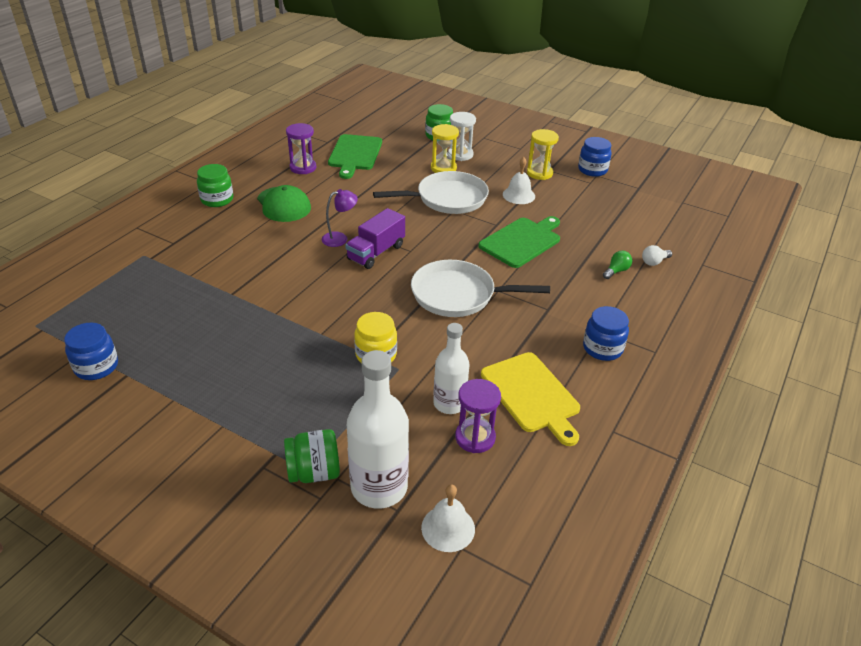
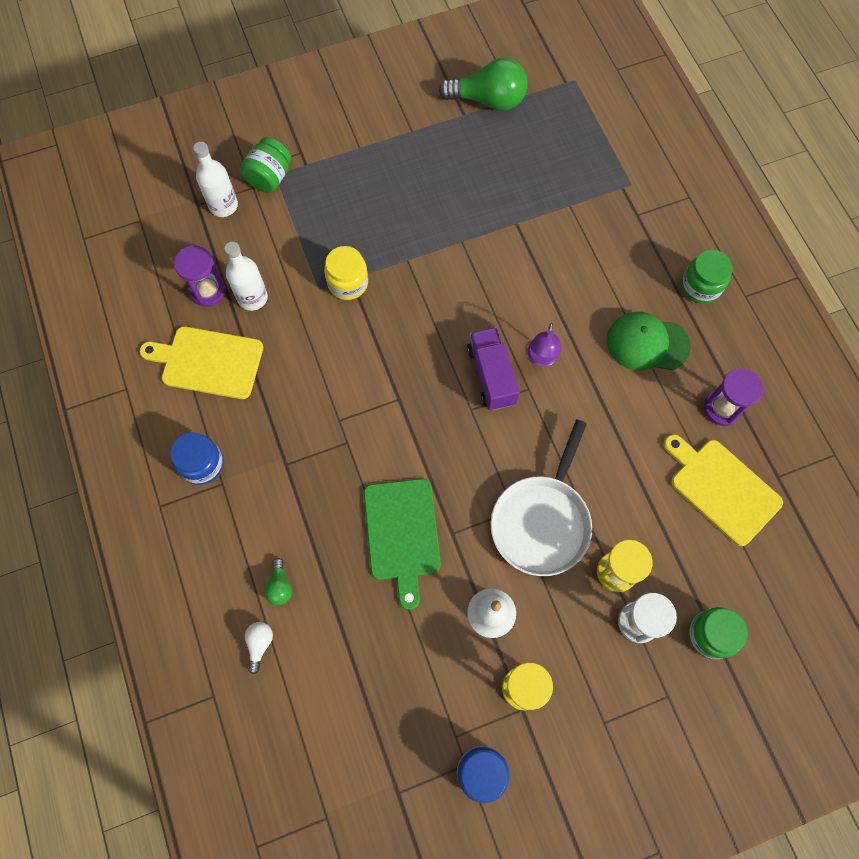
camera: 130 degrees right, 30 degrees up
(96, 367) = (488, 100): blue jar -> green light bulb
(355, 154) = (721, 488): green cutting board -> yellow cutting board
(379, 487) = (223, 205): white bottle -> white bottle, size x0.64
(448, 528) = (158, 223): white bell -> none
(458, 295) = (369, 401): white pan -> none

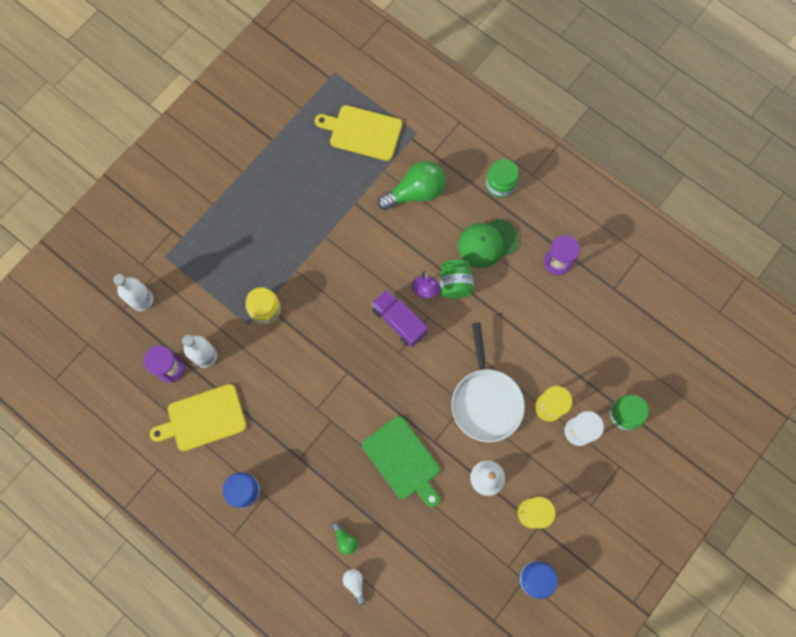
camera: 30 degrees left, 5 degrees up
(269, 177) = (162, 261): green jar -> green jar (455, 284)
(488, 100) = (283, 119): green light bulb -> green light bulb (415, 192)
(721, 488) = (584, 316): yellow cutting board -> yellow cutting board (362, 132)

